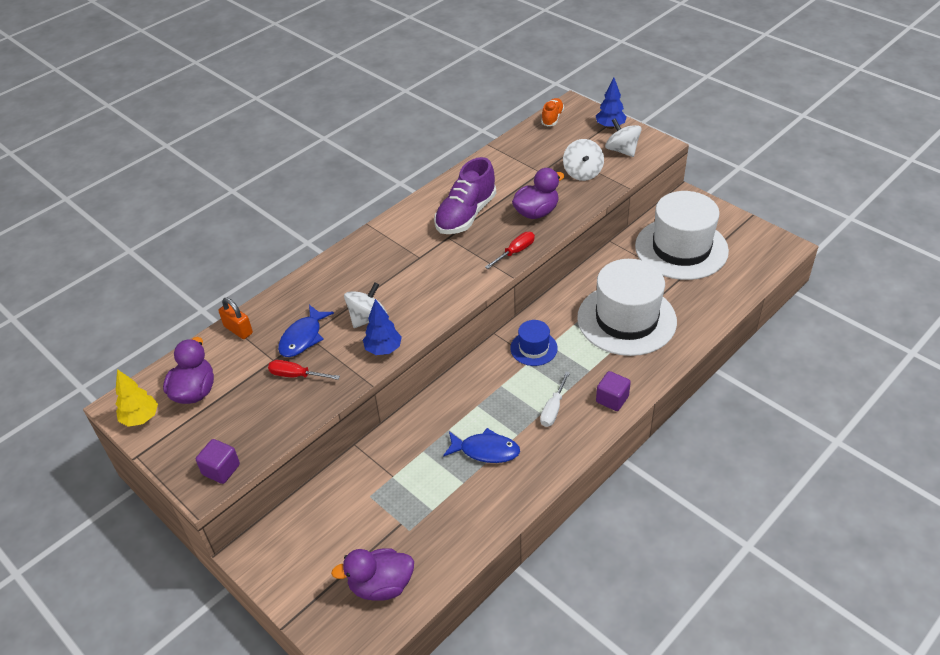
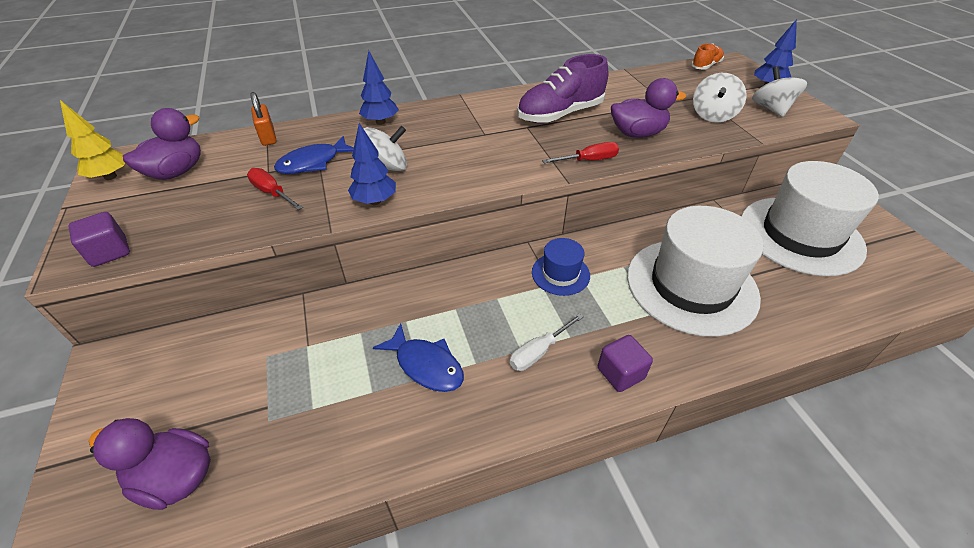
camera: 25 degrees right, 0 degrees up
(323, 278) = (380, 122): none -> blue tree

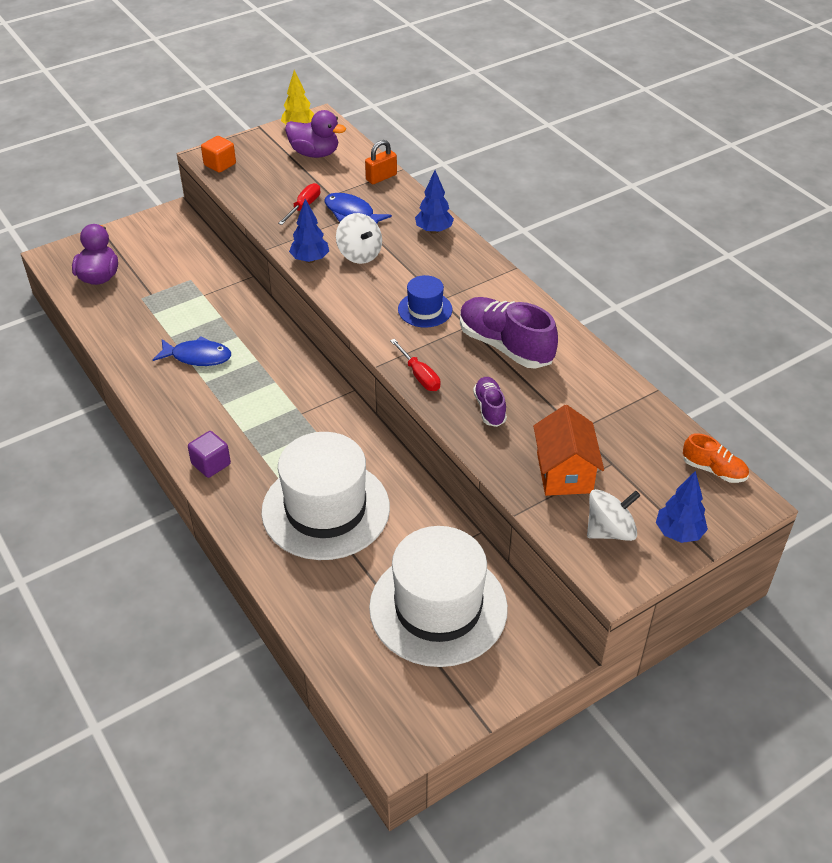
camera: 75 degrees right, 0 degrees up
(109, 252) = (220, 164): purple cube -> orange cube
(426, 365) = (198, 357): blue fish -> blue fish turned 105 degrees counterclockwise
(538, 352) = (222, 414): white screwdriver -> none
(560, 274) = (316, 417): blue hat -> blue hat (425, 309)
(637, 133) = (489, 408): purple duck -> purple shoe
(713, 115) = (564, 473): white spinning top -> orange house

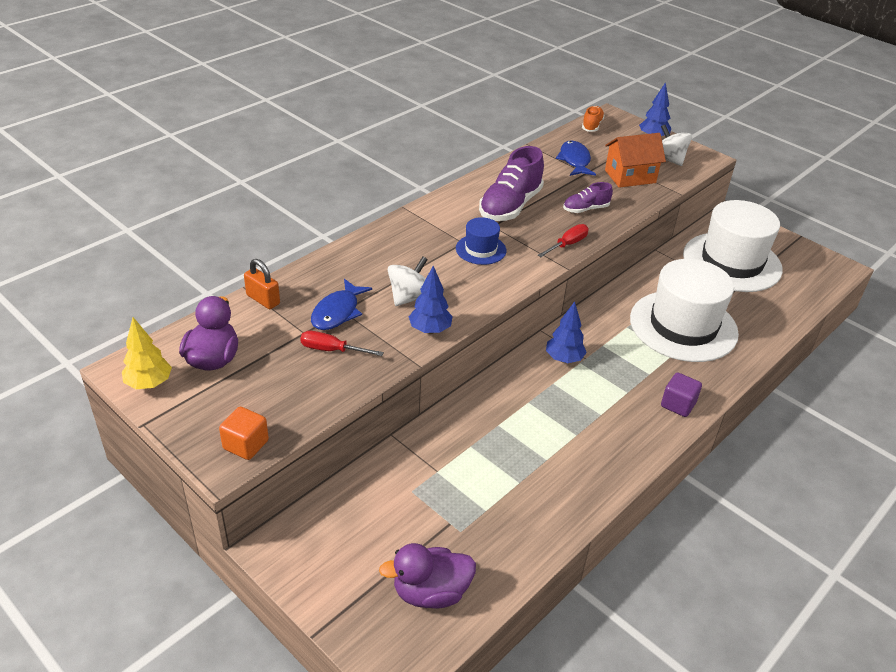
camera: 105 degrees left, 5 degrees down
(198, 357) = (542, 450): blue fish -> blue fish (574, 160)
(434, 230) = (357, 255): blue tree -> blue tree (564, 359)

